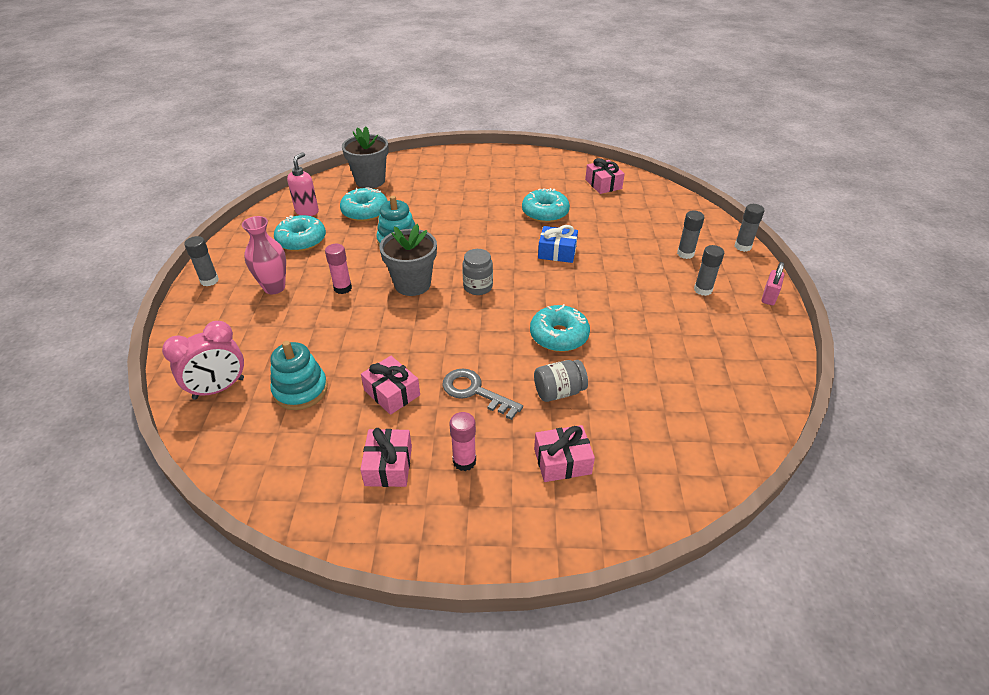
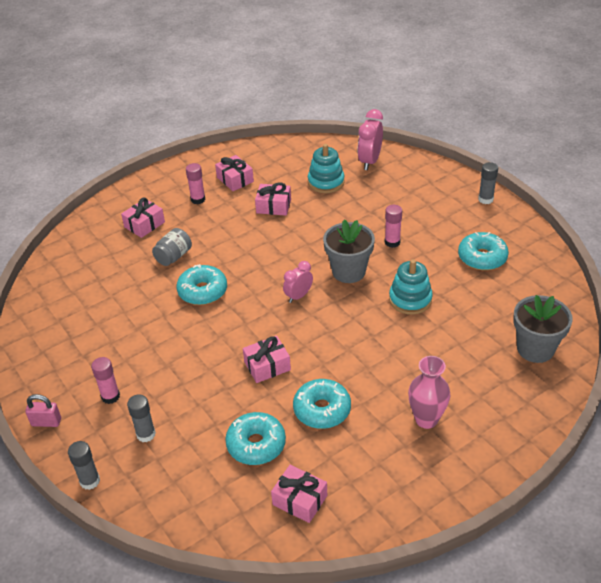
camera: 145 degrees right, 0 degrees up
(274, 287) = (437, 218): pink vase -> pink vase (426, 419)
(307, 211) = (526, 283): pink soap dispenser -> none
(365, 212) = (481, 311): turquoise donut -> turquoise donut (256, 444)
(475, 392) = (225, 231): grey key -> none
(478, 287) = (298, 296): grey jar -> pink clock
(557, 252) = (267, 366): blue gift -> pink gift
(703, 290) = (110, 396): grey glue stick -> pink glue stick
(769, 297) = (46, 422): pink padlock -> pink padlock turned 75 degrees counterclockwise

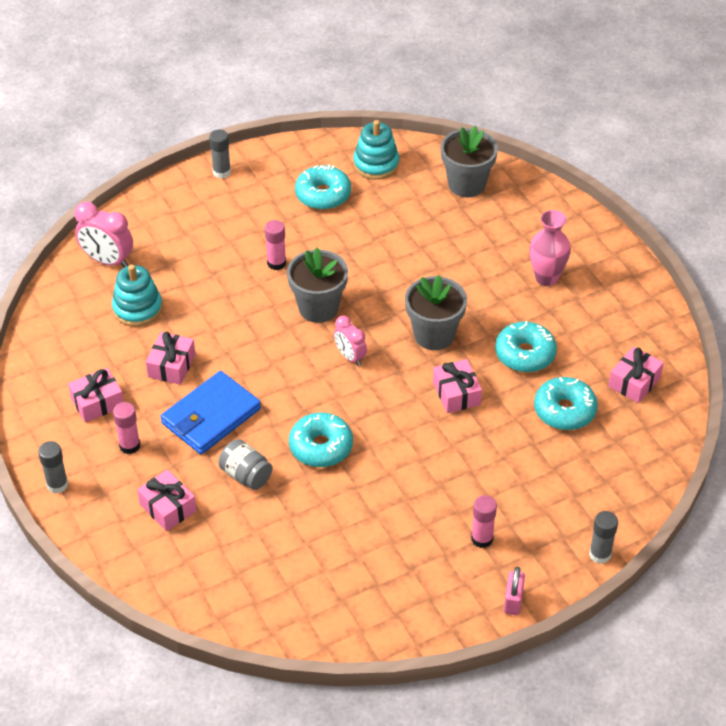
camera: 85 degrees left, 5 degrees up
(146, 434) = (541, 505): grey glue stick -> grey glue stick (57, 485)
(228, 232) = (211, 416): none -> blue wallet
(333, 345) = (434, 335): none -> grey flower pot
(410, 299) = (377, 263): turquoise stacking toy -> turquoise stacking toy (376, 164)

